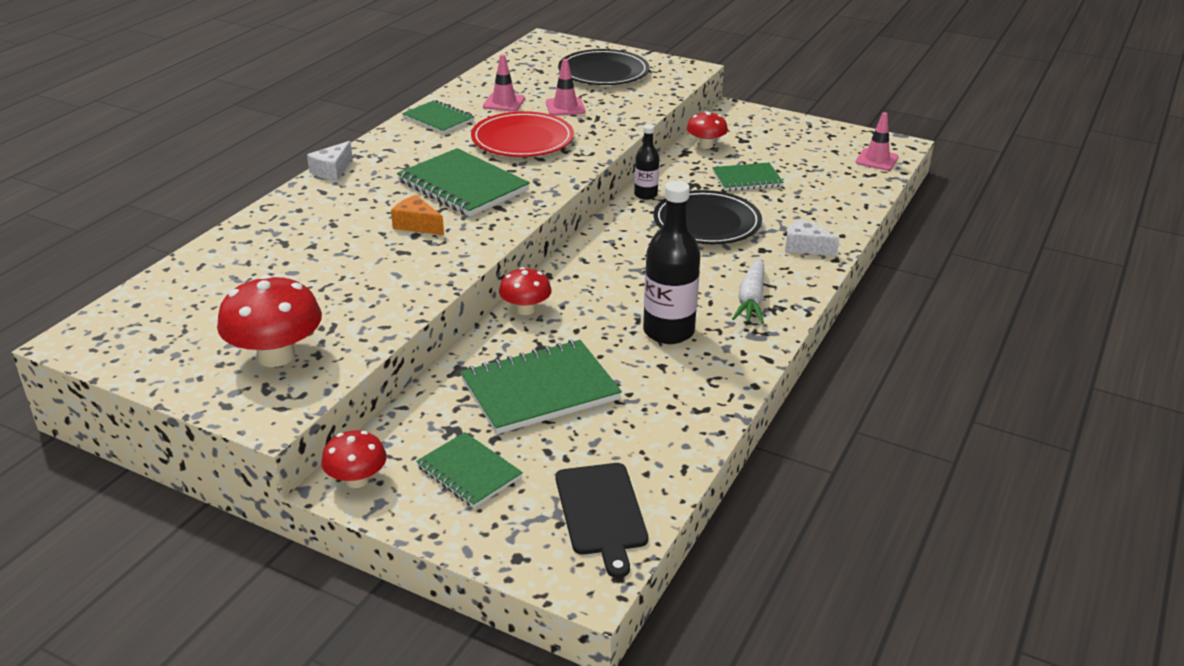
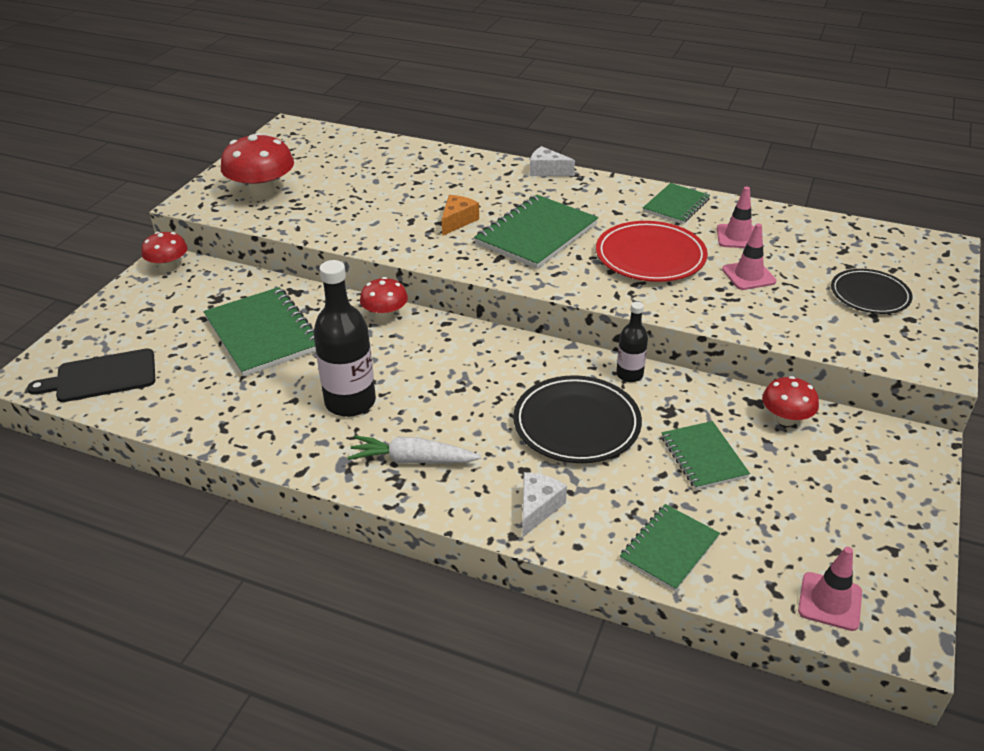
camera: 85 degrees right, 5 degrees up
(469, 472) = (165, 311): green notebook -> green notebook (669, 549)
(603, 72) = (869, 295): black plate -> black plate, size x0.66

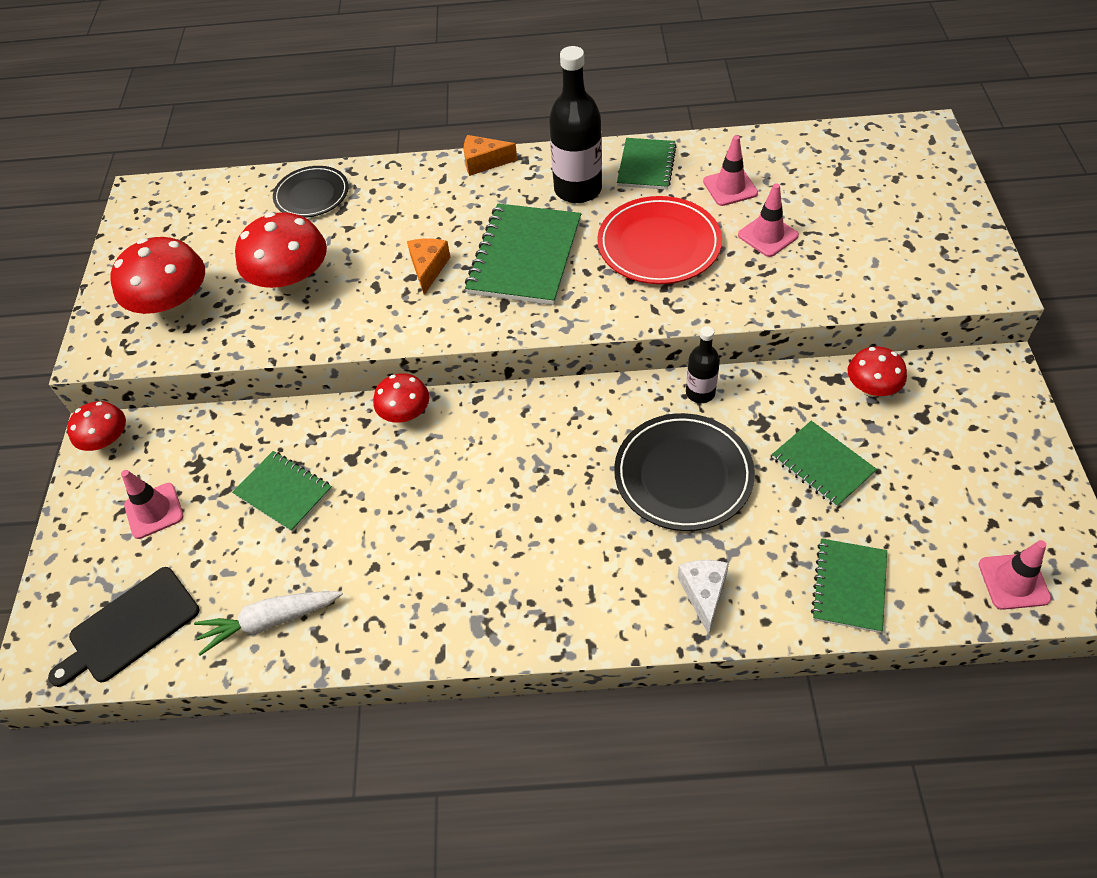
camera: 20 degrees left, 15 degrees up
(168, 315) = (154, 511): none -> pink traffic cone
(263, 334) = (284, 492): green notebook -> green notebook, size x0.60
(350, 402) = (438, 544): black bottle -> black bottle (578, 189)
(353, 202) = (292, 282): none -> red mushroom
(412, 460) = (547, 589): white carrot -> white carrot (270, 621)
(547, 171) = (484, 162): white cheese -> orange cheese
(869, 295) = (891, 219): black plate -> black plate (312, 195)

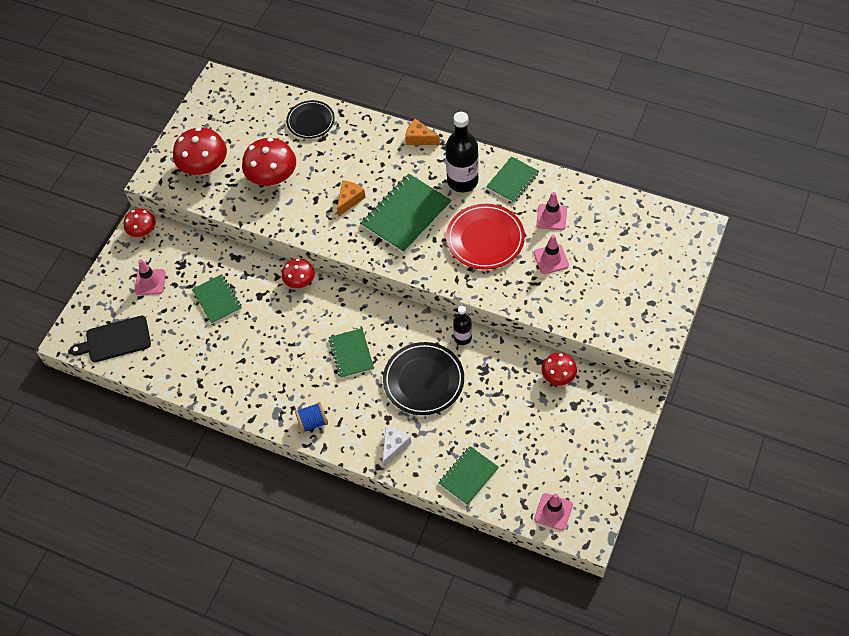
camera: 25 degrees right, 5 degrees up
(270, 621) = (180, 366): white carrot -> none
(547, 614) = (312, 422): none -> blue spool
(822, 465) = (500, 408): green notebook -> green notebook (351, 354)

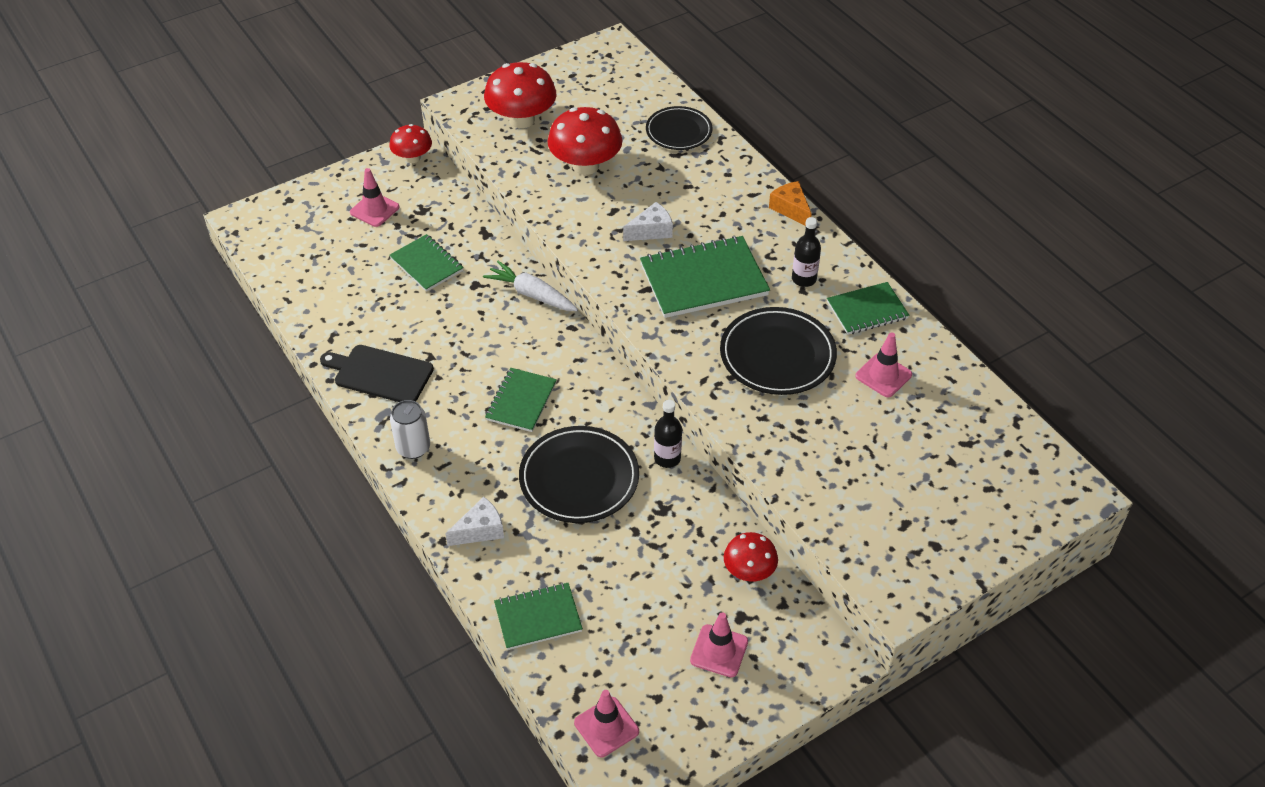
camera: 30 degrees right, 10 degrees down
(115, 340) = (288, 246): black cutting board -> black cutting board (380, 374)
(217, 300) = (427, 264): green notebook -> green notebook turned 45 degrees counterclockwise
(300, 281) = (532, 294): red mushroom -> white carrot
(312, 422) = (413, 448): blue spool -> white can
(349, 200) = (651, 231): orange cheese -> white cheese
(462, 181) = (804, 279): black bottle -> black bottle, size x0.55
(485, 239) = (777, 355): red plate -> black plate
(551, 259) = (842, 422): pink traffic cone -> pink traffic cone (719, 651)

